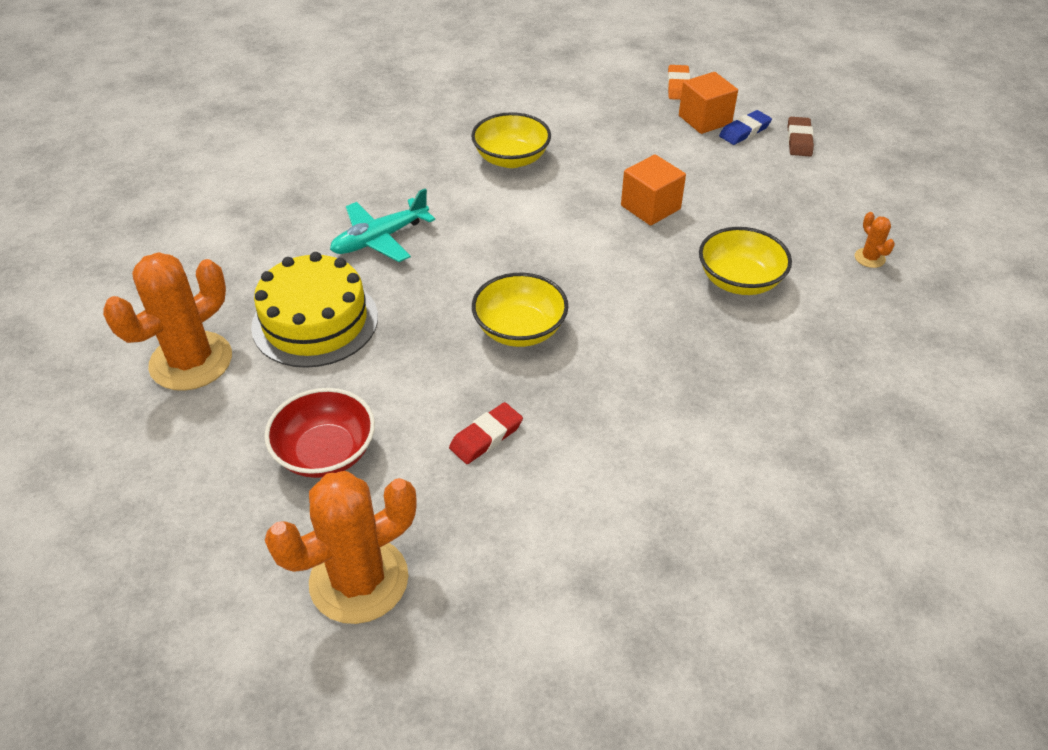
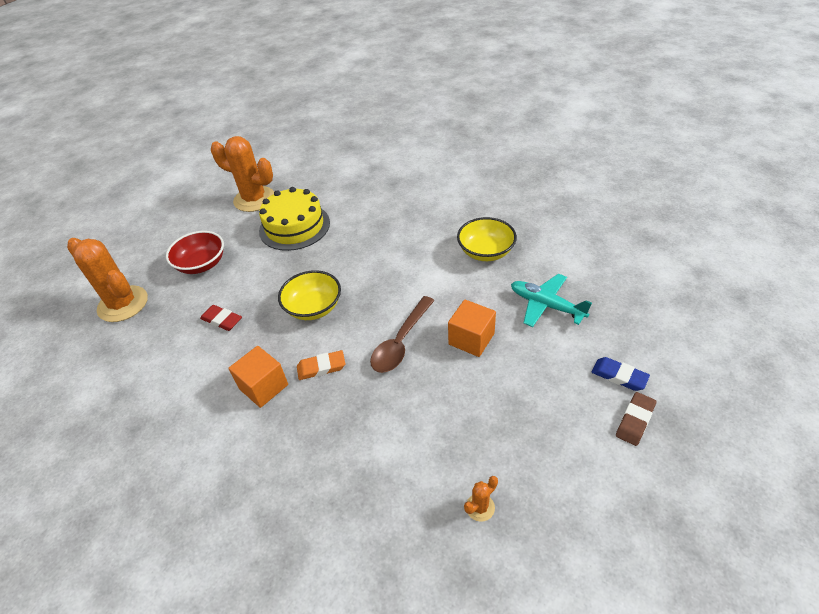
camera: 75 degrees right, 0 degrees up
(379, 239) = (372, 224): turquoise plane -> turquoise plane (546, 305)
(627, 262) = (401, 342): none -> brown spoon
(678, 86) = (655, 315): orange eraser -> orange eraser (321, 367)
(705, 119) = (616, 344): orange cube -> orange cube (263, 387)
(739, 280) = (407, 413): yellow bowl -> none
(799, 140) = (635, 420): brown eraser -> brown eraser turned 45 degrees counterclockwise

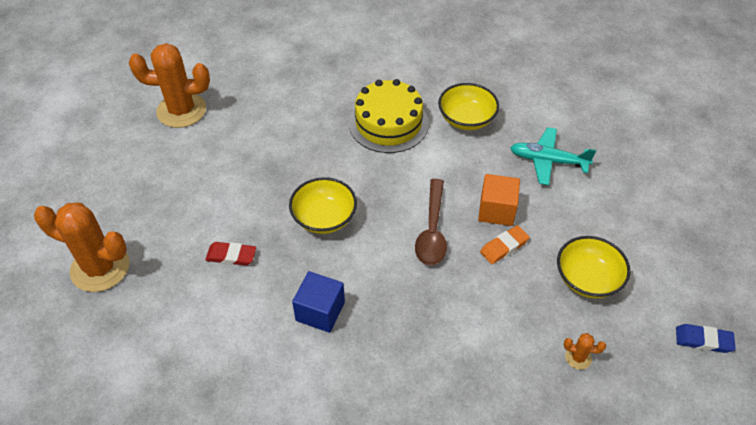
camera: 25 degrees left, 5 degrees up
(202, 264) = (167, 200): red bowl -> none
(263, 387) = (320, 311): orange cube -> blue cube
(294, 226) = (249, 133): yellow cake -> yellow cake (388, 123)
(321, 367) = (368, 276): orange eraser -> orange eraser (504, 247)
(480, 507) = (578, 357): orange cactus -> orange cactus turned 75 degrees clockwise
(530, 429) = (587, 279): none -> yellow bowl
(619, 376) = (638, 211): blue eraser -> blue eraser (703, 340)
(635, 420) = (666, 247): brown eraser -> none

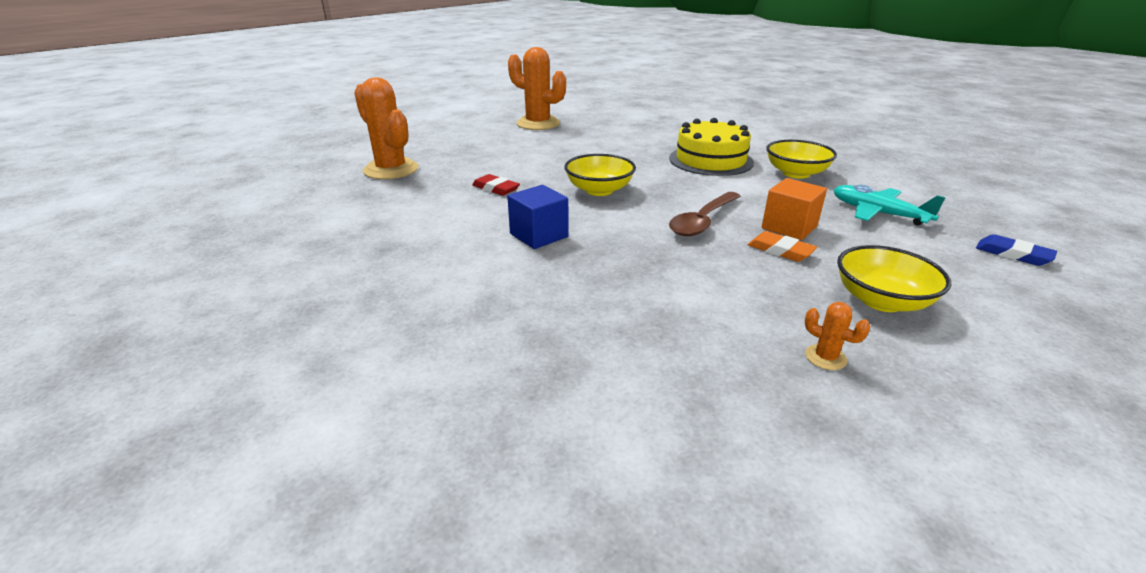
camera: 30 degrees right, 20 degrees down
(504, 247) = (780, 250): orange eraser -> orange eraser turned 45 degrees clockwise
(703, 340) = (1064, 410): blue eraser -> blue eraser (1013, 254)

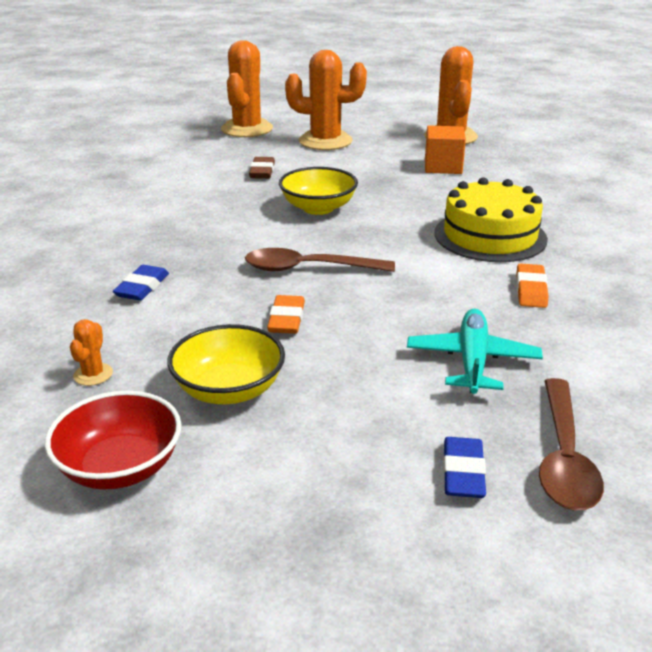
camera: 55 degrees right, 0 degrees up
(474, 154) = (325, 141): none -> orange cactus
(496, 188) = (262, 171): red eraser -> brown eraser
(539, 235) = (191, 213): blue cube -> none
(669, 293) = (142, 287): none -> blue eraser
(789, 227) = (353, 314): orange cube -> orange cube (443, 167)
(796, 173) = (531, 290): yellow bowl -> orange eraser
(993, 379) = (120, 467): none -> red bowl
(999, 225) = (564, 457): none -> brown spoon

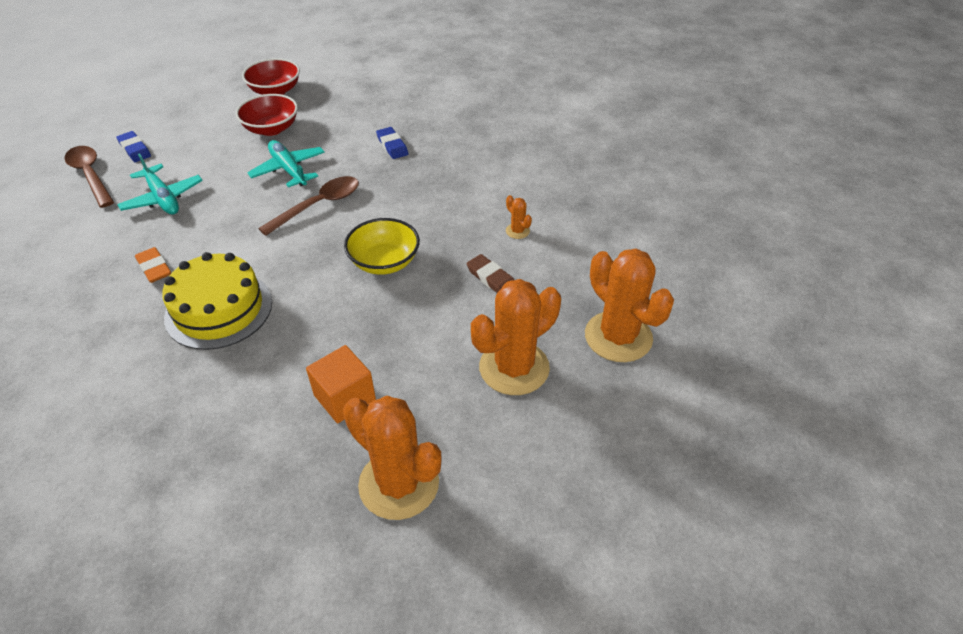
camera: 135 degrees right, 15 degrees up
(93, 374) = (339, 106): orange cactus -> orange cactus (517, 231)
(229, 390) = (271, 129): yellow bowl -> red bowl
(286, 319) = (288, 169): orange eraser -> turquoise plane

